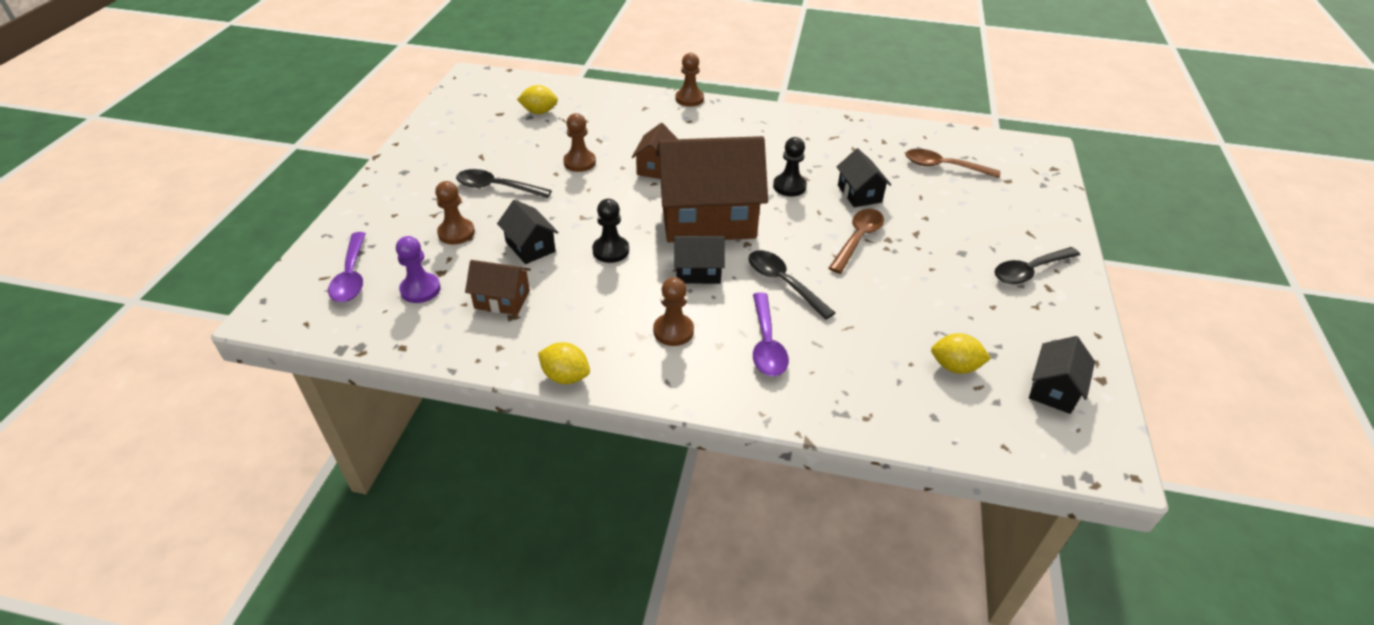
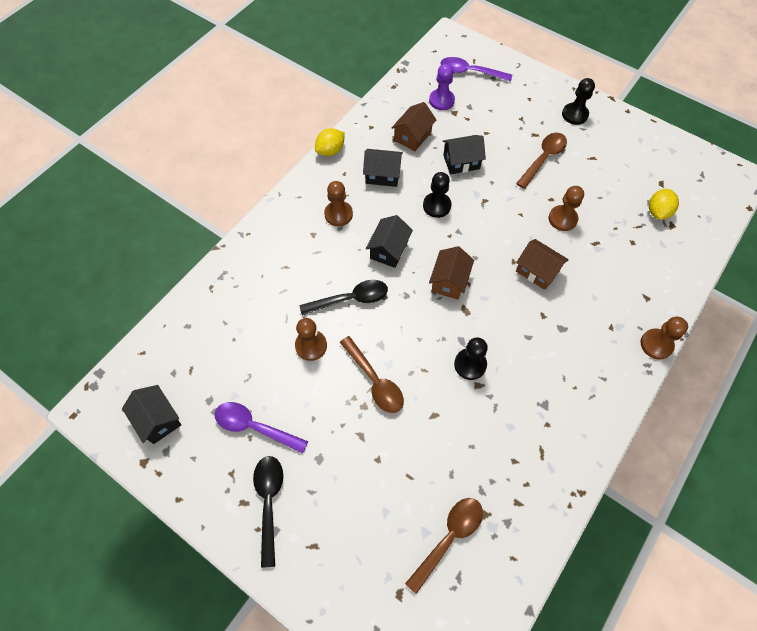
camera: 115 degrees right, 20 degrees up
(414, 177) = (574, 115): none -> black pawn
(456, 233) = (494, 126): brown pawn -> brown pawn (311, 346)
(497, 187) = (543, 158): black spoon -> brown spoon
(708, 218) = (449, 281): brown house -> brown house, size x0.46
(766, 343) = (299, 261): purple spoon -> purple spoon (254, 427)
(859, 194) = (436, 420): black house -> black house (382, 175)
(954, 367) = (214, 366): yellow lemon -> none

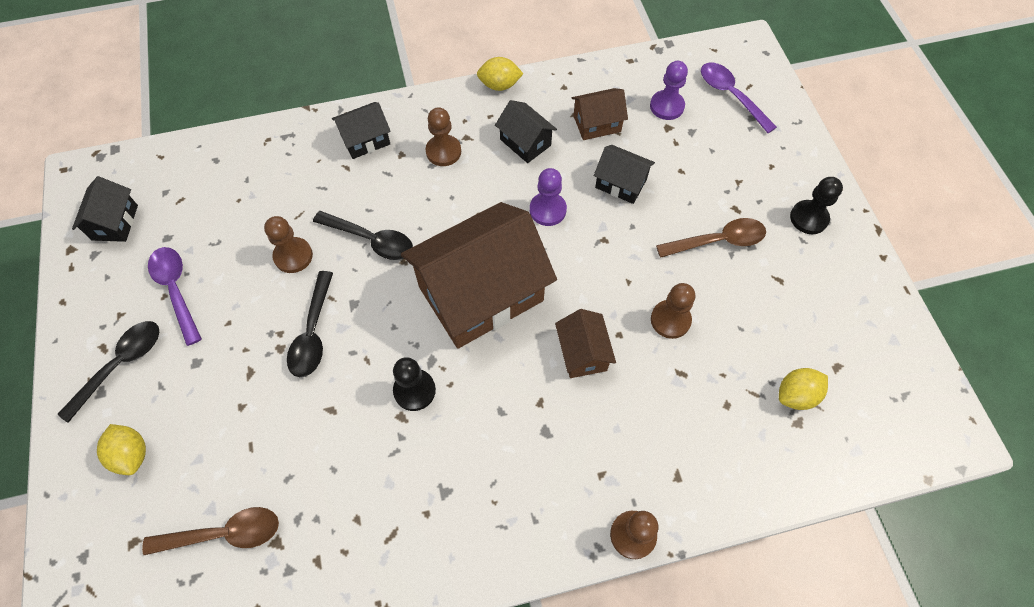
camera: 40 degrees right, 0 degrees up
(339, 546) = (132, 454): none -> yellow lemon
(375, 381) = (313, 333): brown spoon -> black spoon
(389, 250) = (455, 219): black house -> black house (365, 140)
(437, 206) = (547, 210): black pawn -> purple pawn
(449, 281) = (481, 293): brown house -> brown house, size x2.18

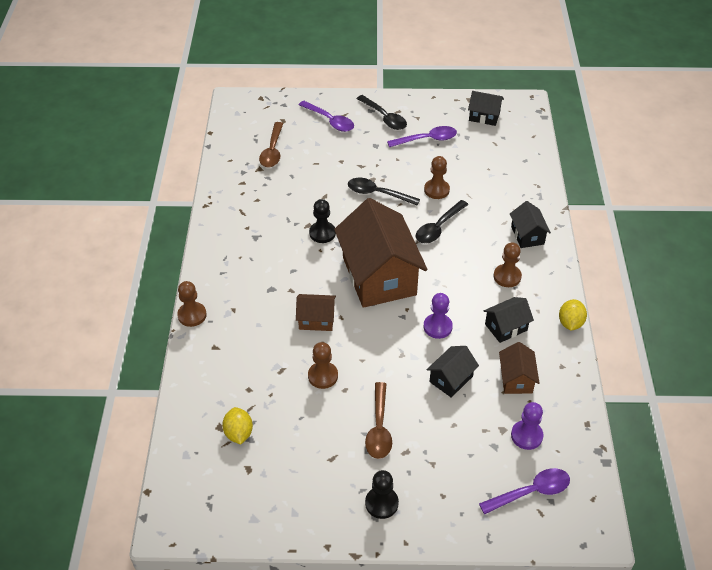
camera: 105 degrees right, 15 degrees down
(132, 454) = (330, 121): yellow lemon -> purple spoon

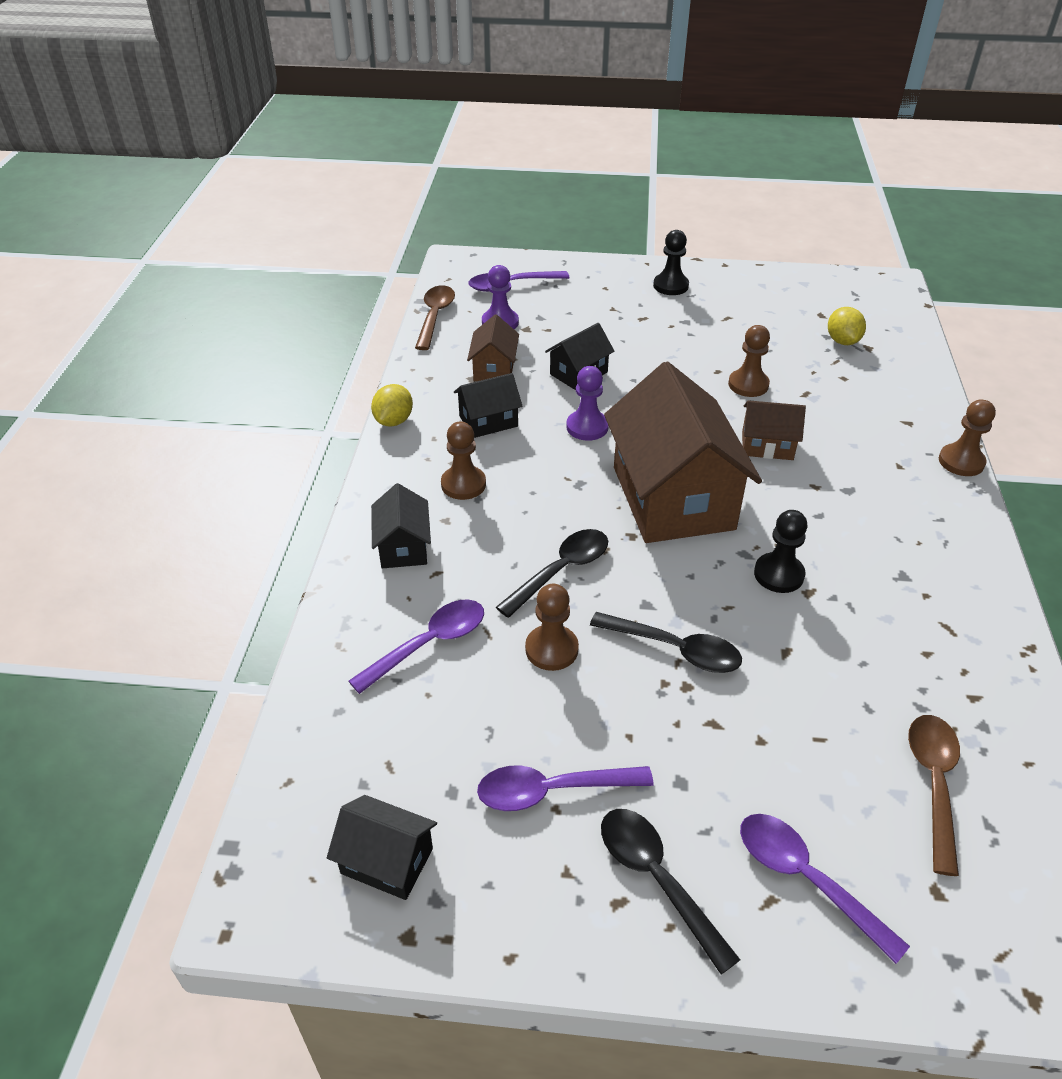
camera: 175 degrees left, 5 degrees down
(379, 428) = (673, 337): brown spoon -> brown spoon (435, 317)
(495, 188) = (429, 644): none -> purple spoon

